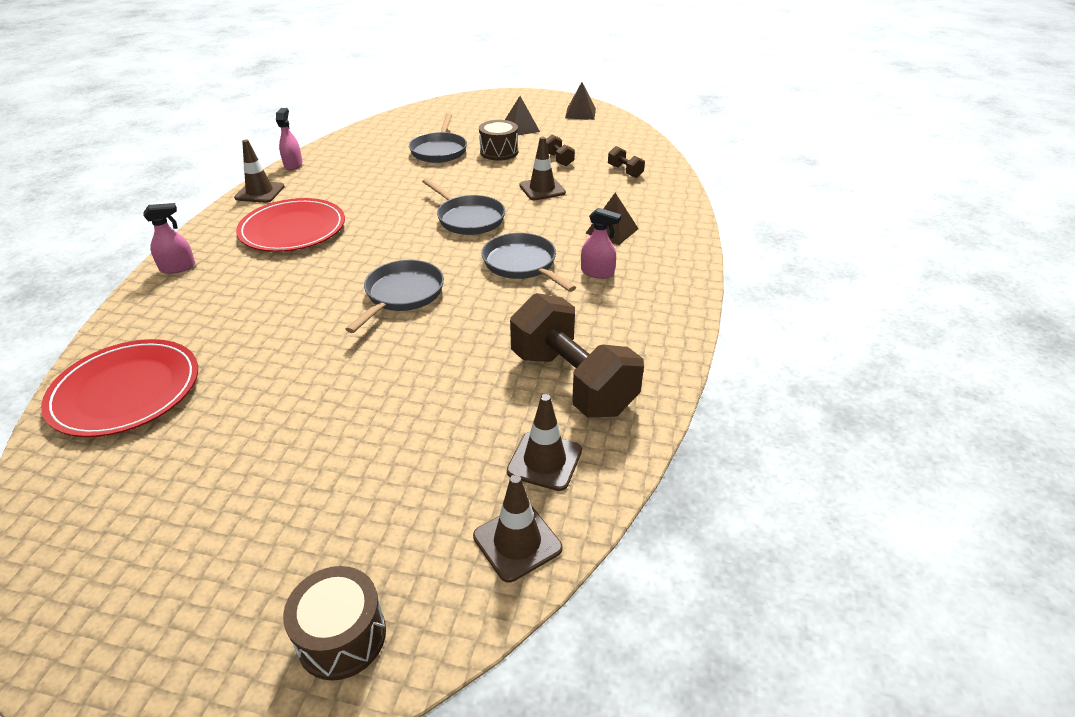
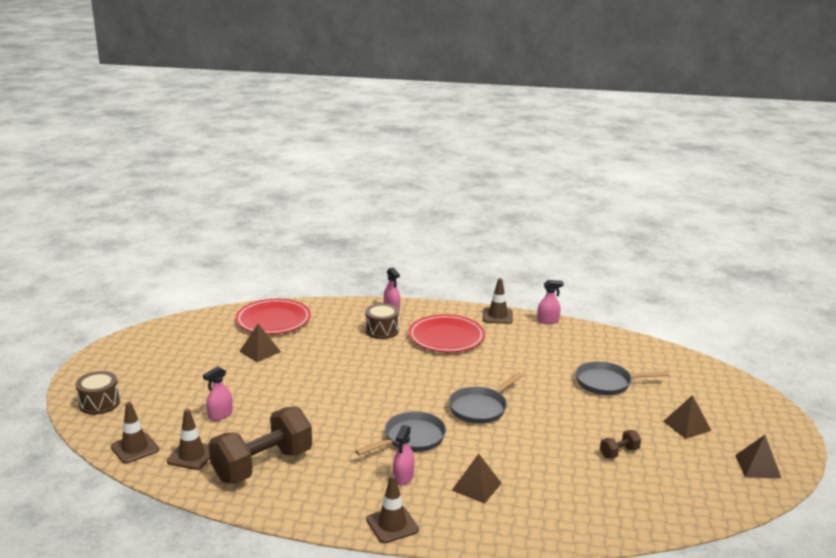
camera: 85 degrees right, 15 degrees down
(238, 402) = (260, 351): none -> brown pyramid
(402, 295) = (365, 389): grey pan -> none
(433, 437) = (220, 415): none -> pink spray bottle
(499, 152) = (619, 415): brown drum -> brown drum (382, 330)
(542, 189) = (548, 444): brown traffic cone -> brown traffic cone (392, 525)
(625, 171) = (609, 498): brown dumbbell -> none

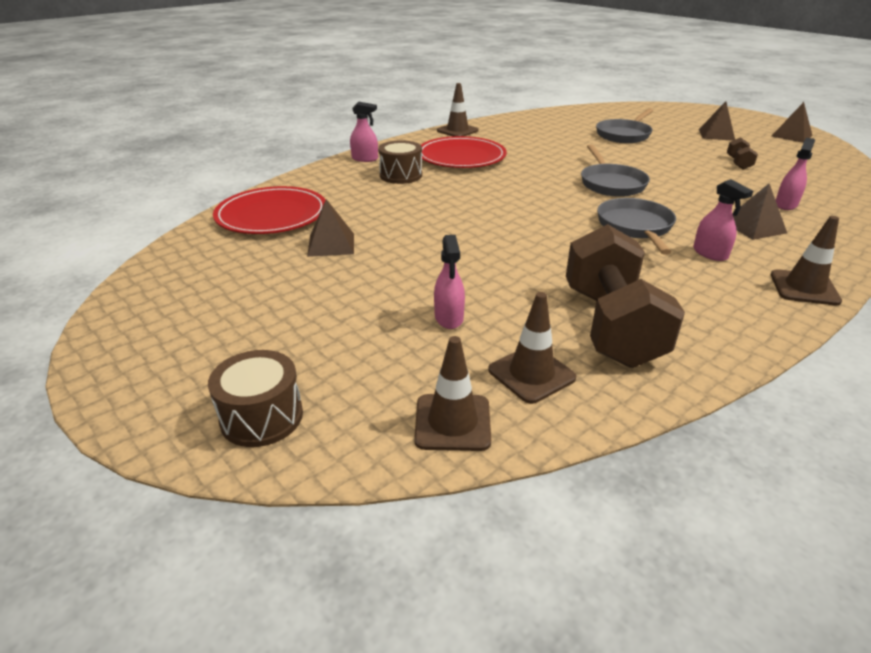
camera: 50 degrees left, 10 degrees up
(548, 321) = (496, 120): pink spray bottle -> pink spray bottle (786, 204)

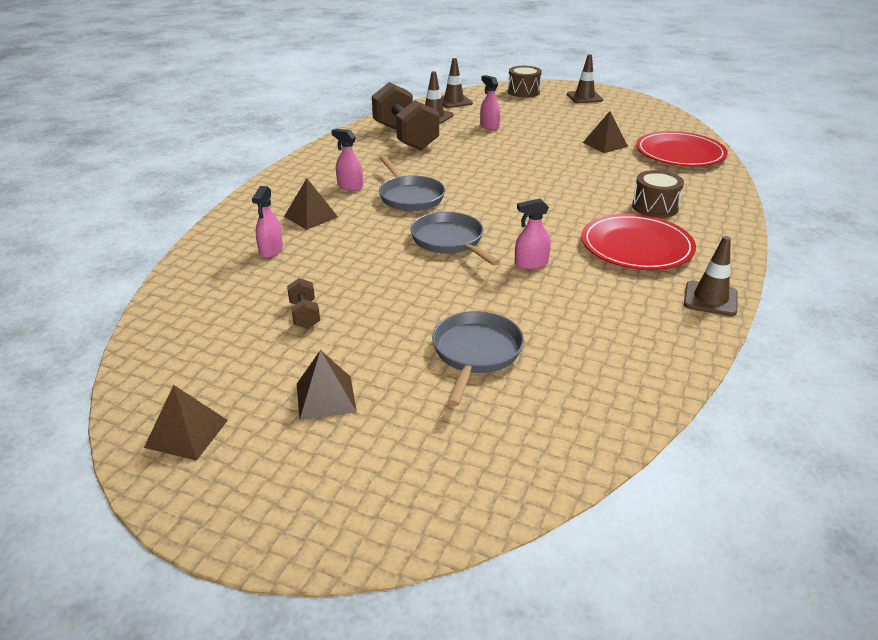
camera: 155 degrees right, 0 degrees up
(365, 159) = (723, 220): pink spray bottle -> pink spray bottle (531, 264)
(804, 288) = (290, 175): brown traffic cone -> brown traffic cone (584, 97)

